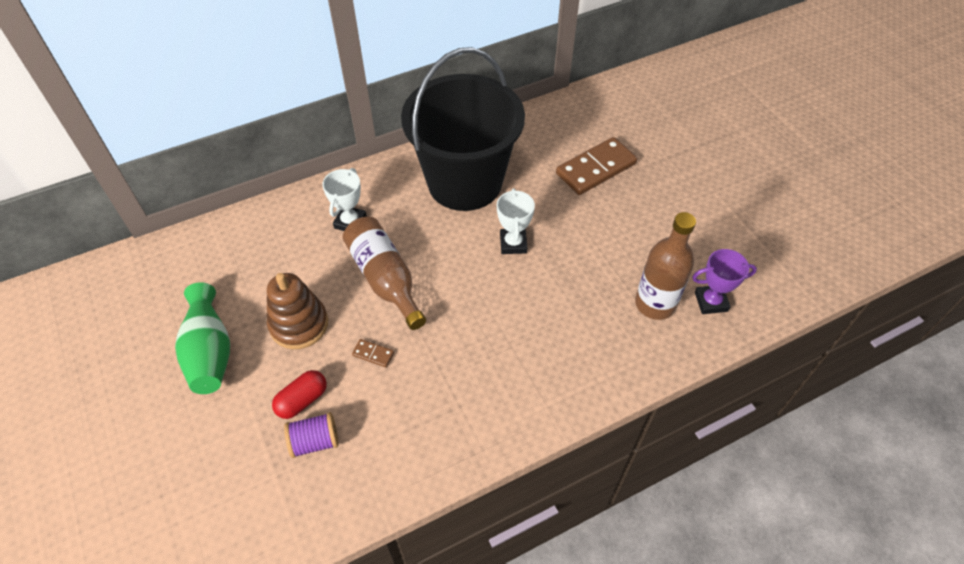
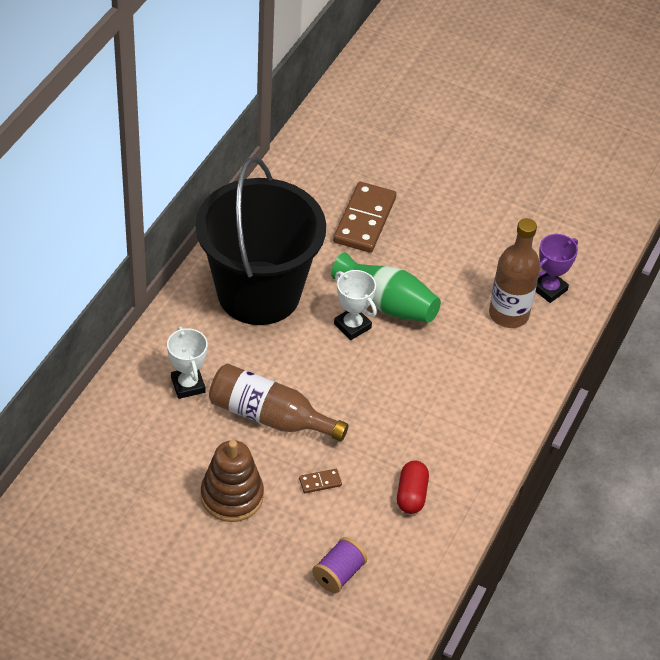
camera: 40 degrees left, 5 degrees down
(210, 351) = (175, 563): green vase -> green vase (387, 303)
(302, 400) = (297, 551): red capsule -> red capsule (411, 495)

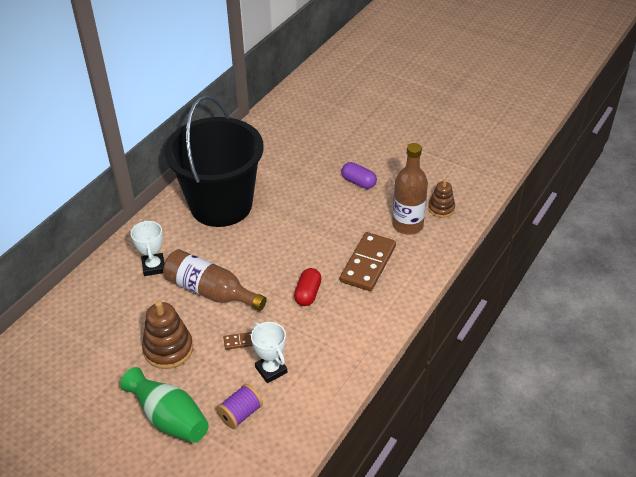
camera: 10 degrees right, 5 degrees down
(352, 326) = (286, 229): white trophy -> white trophy (271, 370)
(364, 220) = (309, 159): brown domino -> brown domino (368, 264)
(387, 303) = (315, 215): green vase -> green vase (169, 417)
(411, 495) = (310, 354): red capsule -> red capsule (308, 294)
(436, 254) = (358, 182): none -> purple capsule
(549, 289) = (441, 208): purple trophy -> brown stacking toy

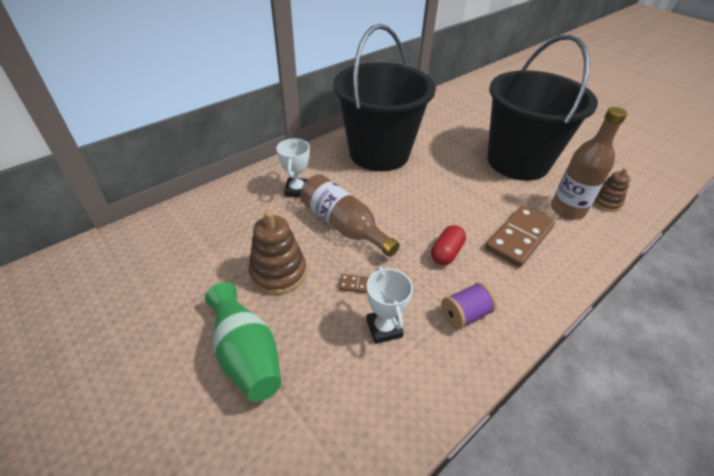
camera: 15 degrees right, 0 degrees up
(240, 414) = (331, 375): purple spool -> purple spool (465, 314)
(358, 182) = (517, 162): purple capsule -> black bucket

